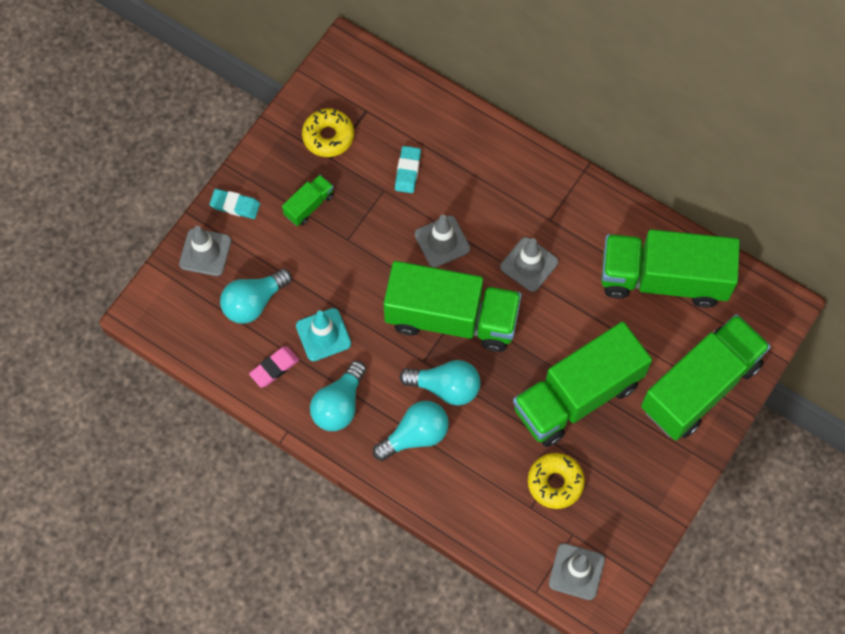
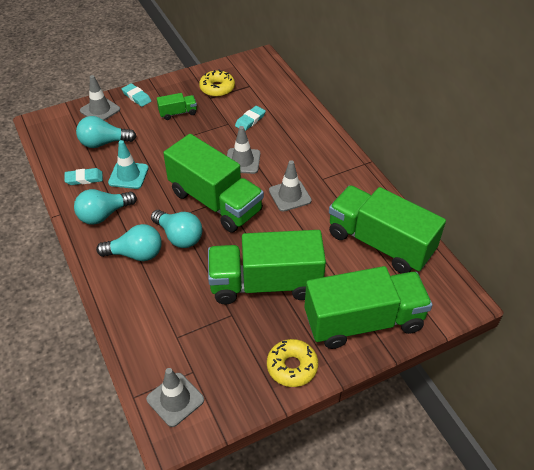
camera: 30 degrees right, 20 degrees down
(274, 368) = (84, 179): pink eraser -> turquoise eraser
(555, 483) = (207, 330): yellow donut -> yellow donut (292, 366)

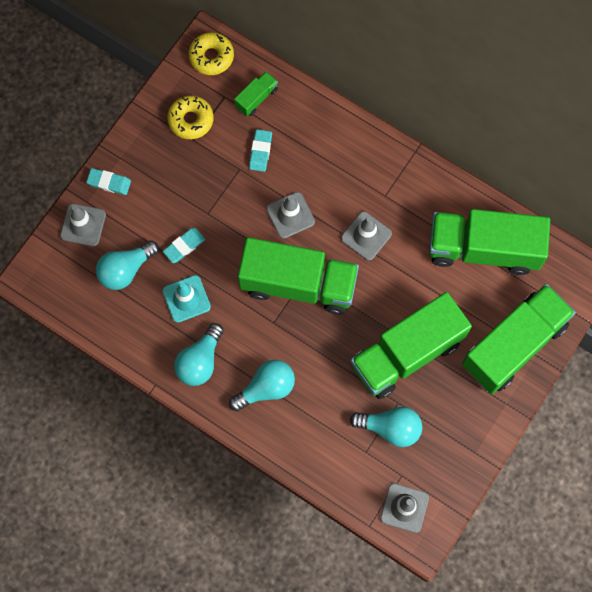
camera: 30 degrees left, 25 degrees up
(84, 179) = (144, 328): turquoise eraser -> turquoise eraser (184, 246)
(178, 113) = (174, 182): green truck -> green truck (256, 98)
(179, 236) = (292, 345): turquoise light bulb -> turquoise light bulb (390, 428)
(292, 366) = (479, 423): yellow donut -> yellow donut (211, 57)

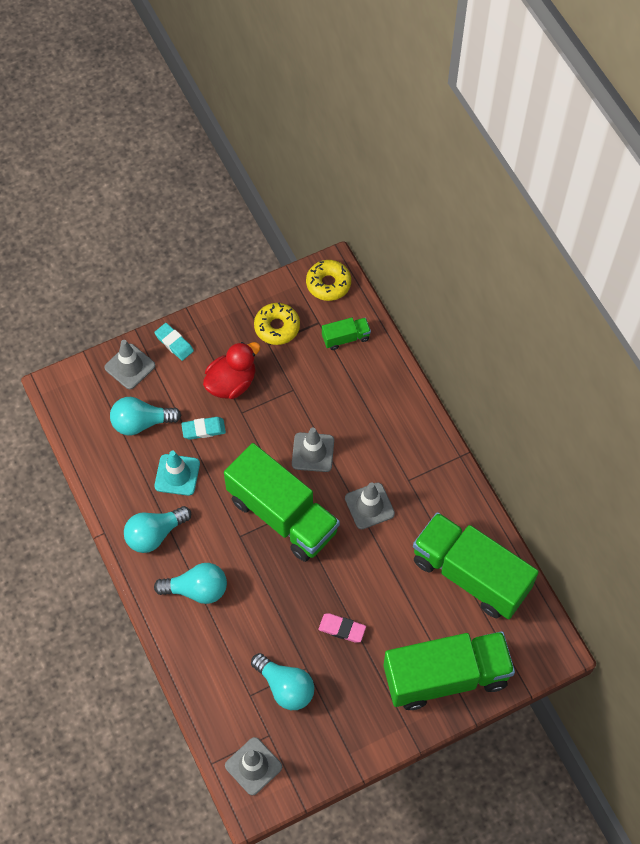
camera: 30 degrees right, 10 degrees down
(182, 191) = (231, 383): none -> red duck
(260, 151) = (321, 384): turquoise eraser -> none
(407, 353) = (342, 629): green truck -> pink eraser

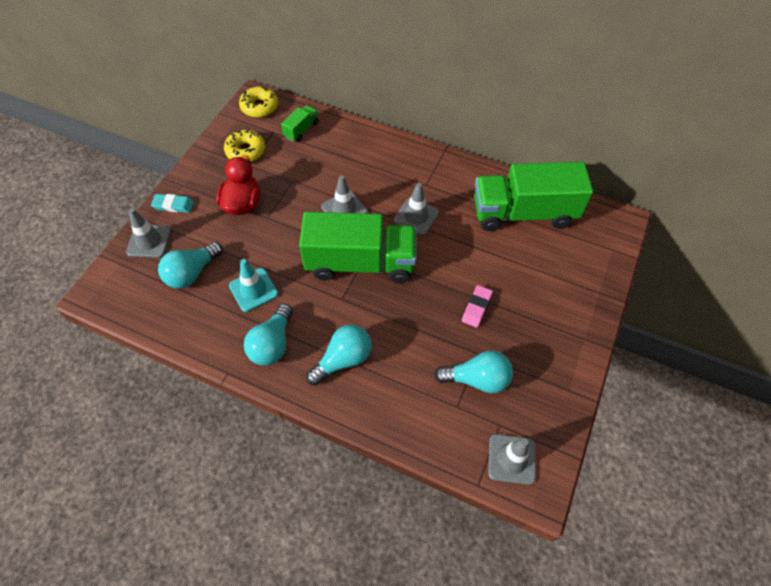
camera: 40 degrees left, 5 degrees down
(203, 429) = (247, 246): turquoise eraser -> none
(342, 629) = (476, 307): pink eraser -> pink eraser turned 45 degrees counterclockwise
(446, 676) = (575, 286): green truck -> none

